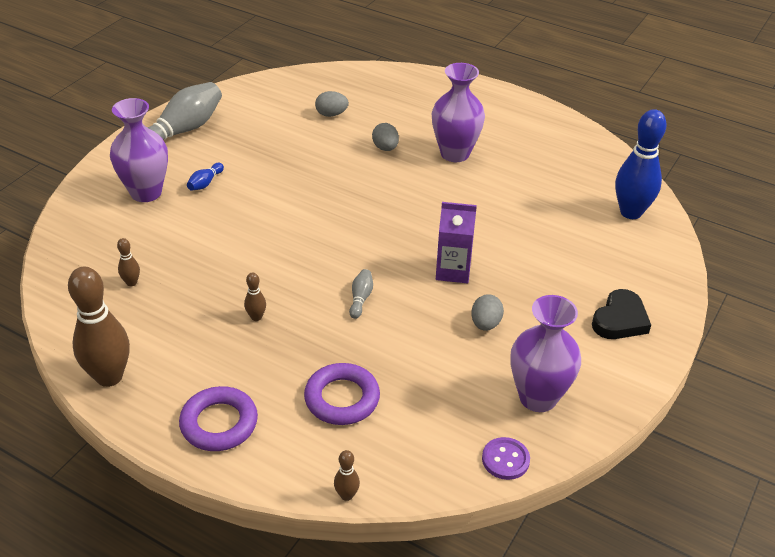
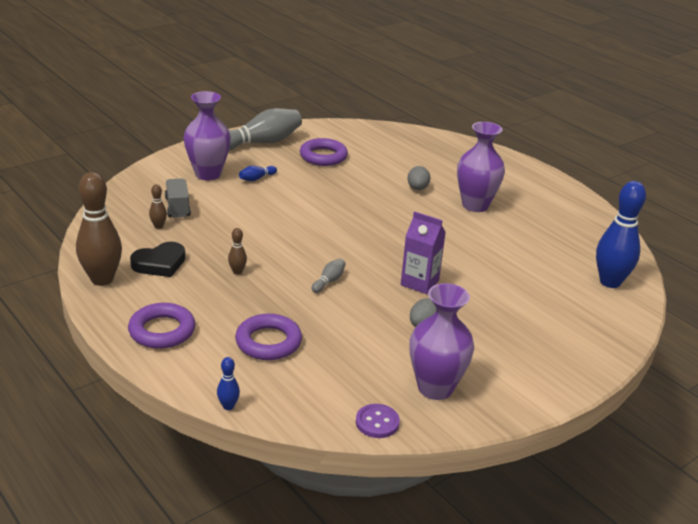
camera: 20 degrees right, 10 degrees down
(138, 249) = (177, 207): none -> grey truck
(262, 132) = (323, 156): none -> purple ring
(331, 114) = (387, 157): grey egg -> none
(346, 495) = (228, 406): brown bowling pin -> blue bowling pin
(620, 320) = (548, 355): black heart -> black heart (160, 264)

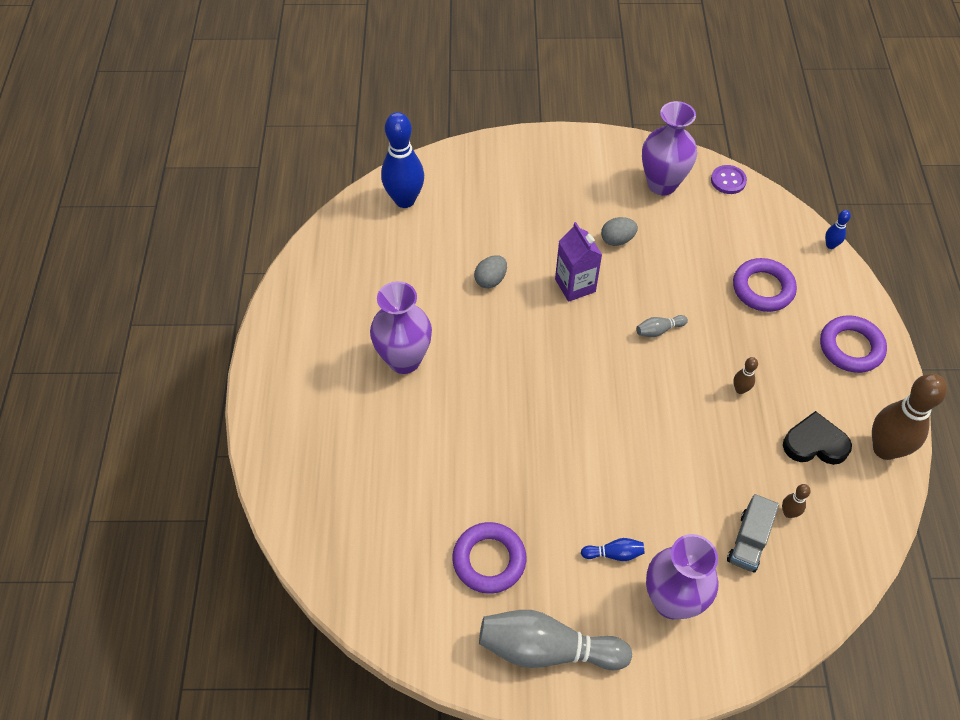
camera: 140 degrees left, 25 degrees up
(417, 188) = (436, 424): grey egg -> grey egg (490, 280)

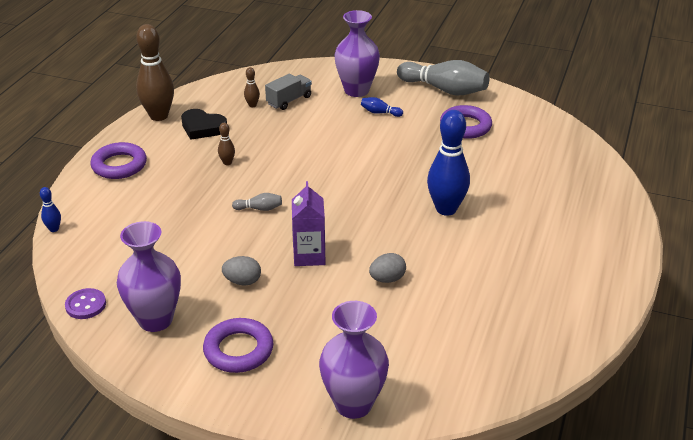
camera: 160 degrees left, 20 degrees down
(404, 360) = (493, 240): purple vase -> purple vase (353, 404)
(405, 200) = (449, 379): blue bowling pin -> blue bowling pin (446, 209)
(763, 288) = (146, 214): purple ring -> purple ring (238, 350)

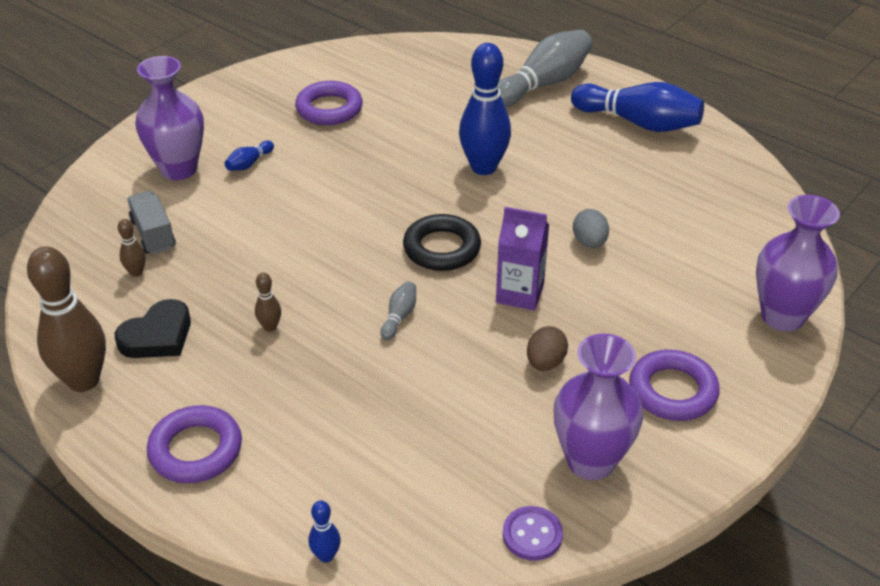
camera: 70 degrees left, 5 degrees up
(242, 281) = (545, 362): grey egg -> brown egg
(339, 210) = (442, 248): none -> black ring
(444, 90) = (237, 101): grey bowling pin -> grey bowling pin (543, 84)
(572, 279) = (638, 123): none -> blue bowling pin

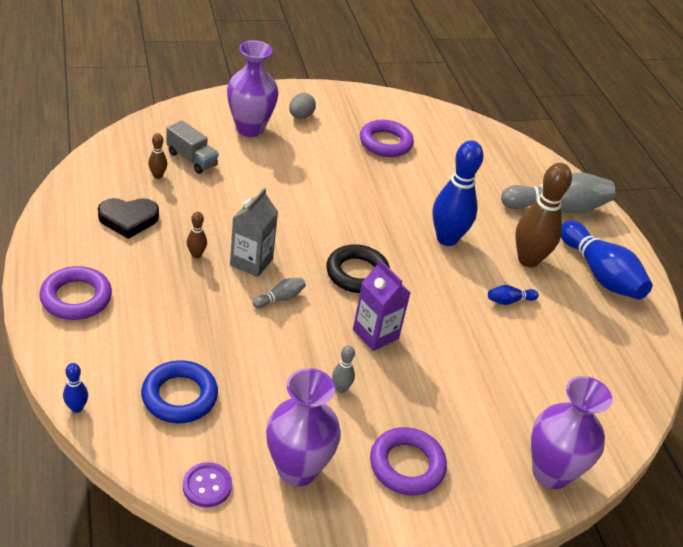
camera: 30 degrees right, 0 degrees up
(83, 380) = (62, 219): brown bowling pin -> brown bowling pin (528, 260)
(153, 234) = (192, 159): grey truck -> grey truck turned 120 degrees clockwise
(249, 163) = (295, 149): blue bowling pin -> blue bowling pin (509, 301)
(332, 300) = (251, 262): none -> grey carton
(412, 472) = (179, 396): none -> blue ring
(545, 362) = (340, 388): brown egg -> grey bowling pin
(589, 242) = (464, 332): grey egg -> grey egg (300, 116)

